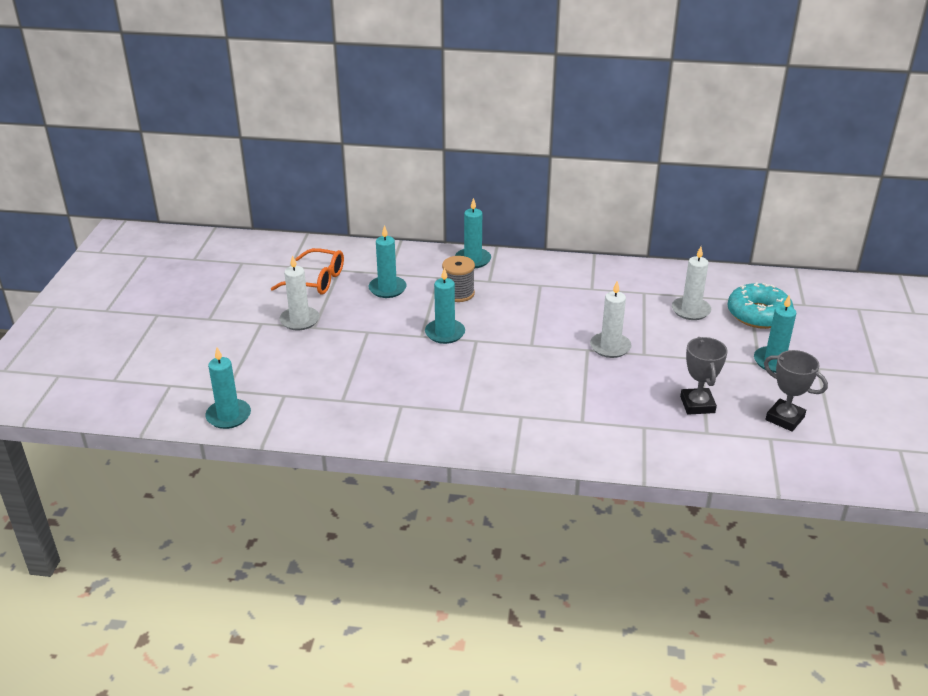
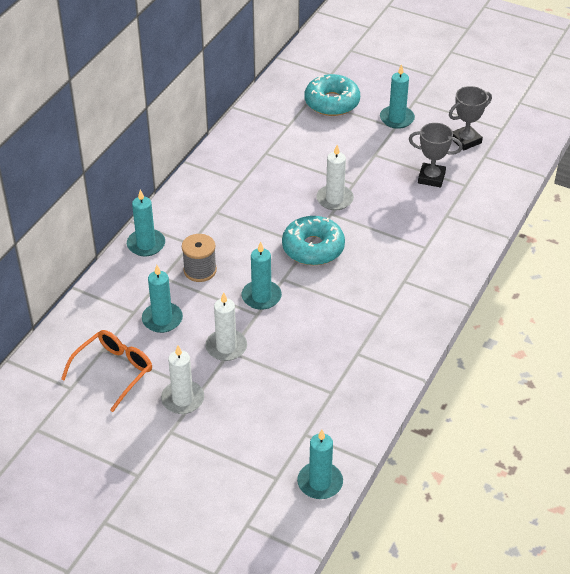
camera: 70 degrees left, 10 degrees up
(530, 348) = (313, 248): none -> turquoise donut
(690, 310) = (306, 136): white candle -> white candle (226, 347)

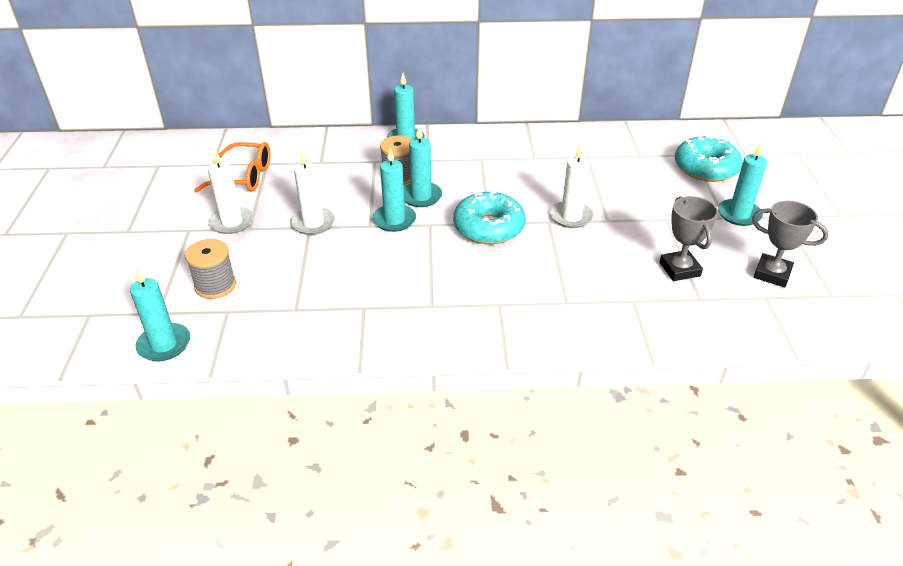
camera: 60 degrees right, 5 degrees down
(162, 319) = (322, 178): turquoise candle -> turquoise candle (421, 196)
(266, 433) = (215, 285): none -> grey spool

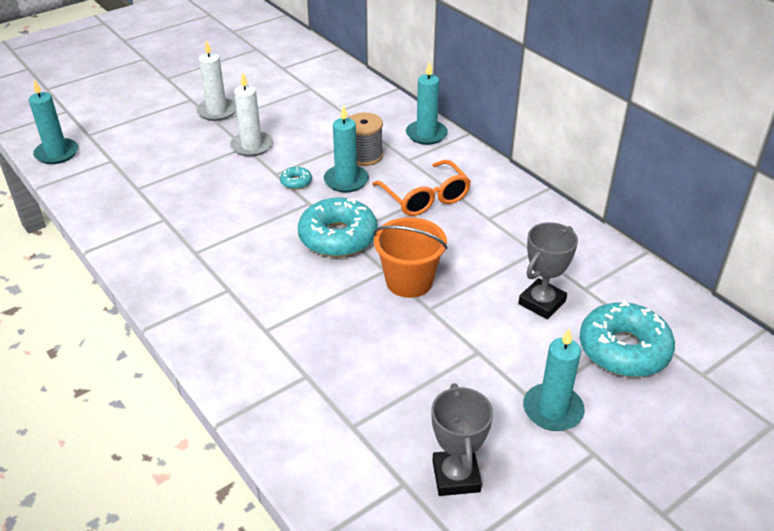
camera: 55 degrees right, 0 degrees up
(215, 285) = (136, 141): grey spool -> none
(244, 177) = (280, 88): orange glasses -> orange glasses (425, 198)
(394, 220) = (296, 182): turquoise candle -> turquoise donut
(571, 217) = (409, 281): white candle -> orange bucket
(679, 269) = (392, 393): grey trophy -> grey trophy (542, 302)

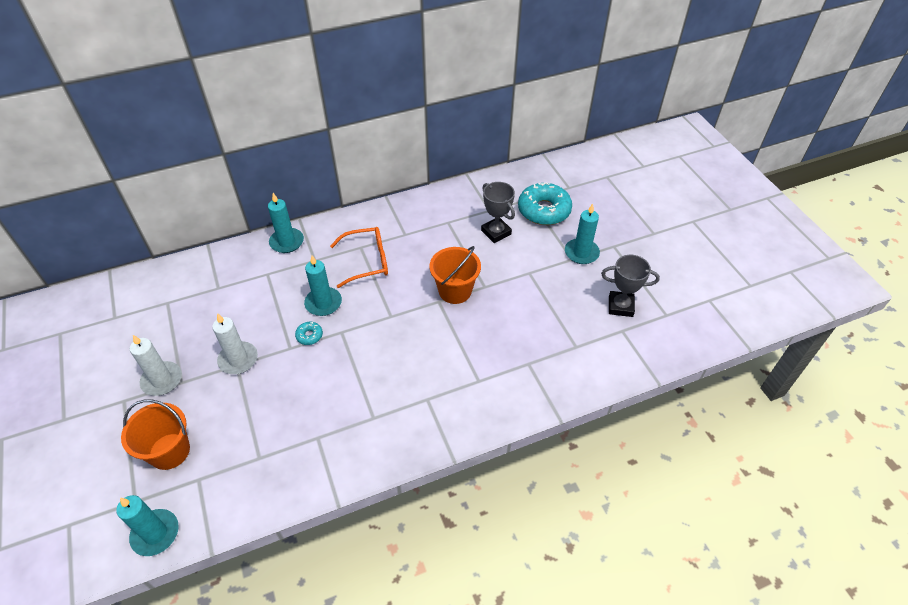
camera: 75 degrees left, 10 degrees up
(140, 137) = (169, 451): none -> orange bucket
(338, 237) = (392, 321): turquoise donut -> none
(364, 156) = (295, 285): grey spool -> none

